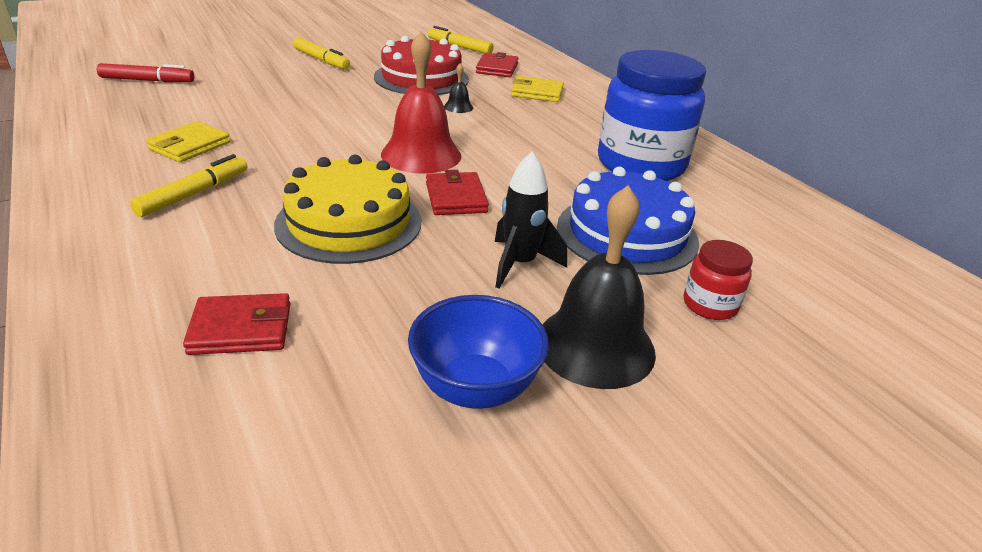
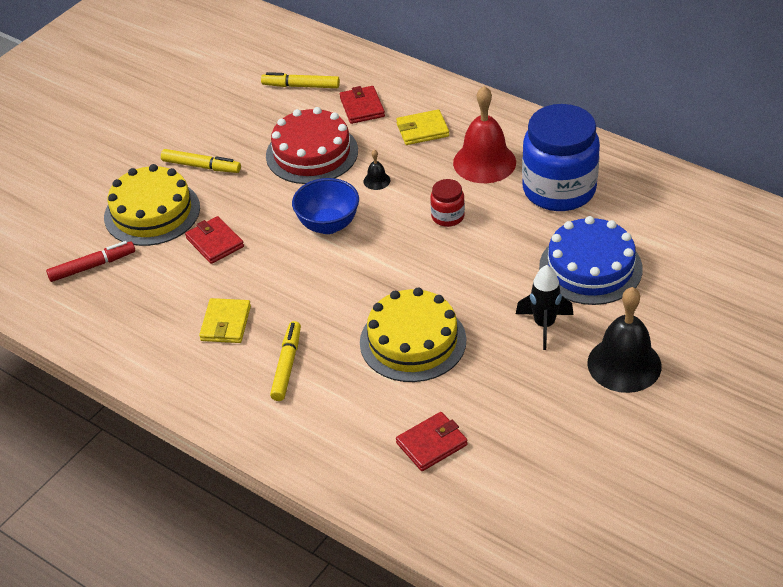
camera: 20 degrees left, 10 degrees up
(244, 69) = (152, 212): none -> yellow cake
(421, 155) = (399, 253): red bell -> red bell (484, 162)
(455, 198) = (460, 286): red wallet -> red wallet (215, 242)
(475, 388) = (582, 419): blue bowl -> blue bowl (328, 225)
(710, 305) = (669, 305): red jar -> red jar (448, 216)

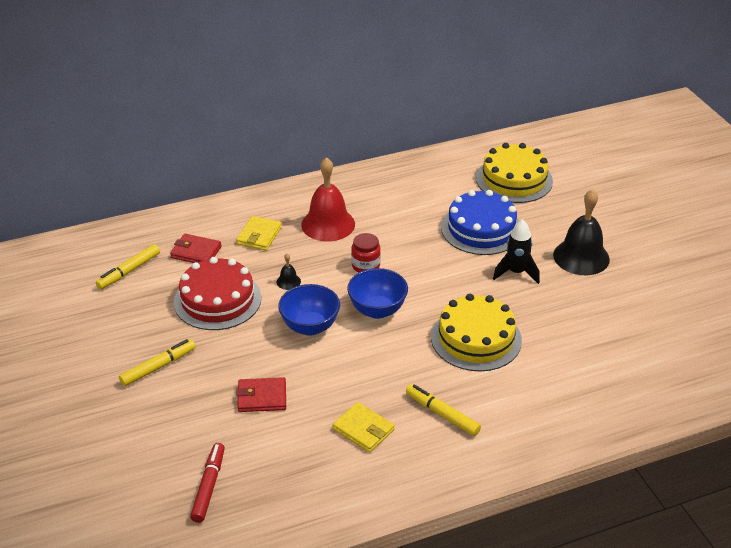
camera: 60 degrees left, 5 degrees down
(152, 212) = (181, 420): yellow cake -> yellow cake (514, 179)
(391, 255) = (377, 310): none -> blue bowl
(431, 444) = (583, 374): red wallet -> none
(559, 190) = (393, 206): blue jar -> none

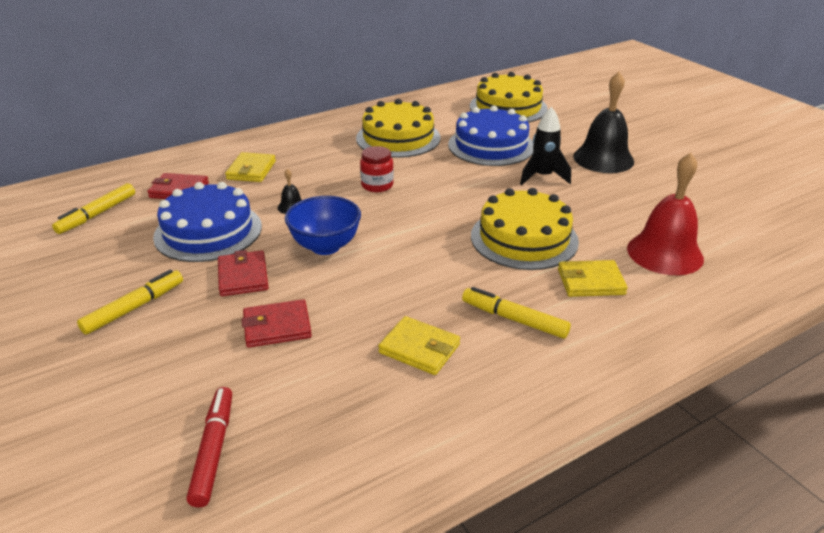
camera: 10 degrees left, 5 degrees down
(217, 300) = (208, 231): red cake -> blue cake
(241, 348) = (243, 276): none -> red wallet
(328, 224) = (327, 155): red bell -> red bell (665, 253)
(377, 310) = (401, 223): blue bowl -> none
(397, 210) = (398, 138): none -> yellow cake
(515, 388) = (590, 282): none -> yellow wallet

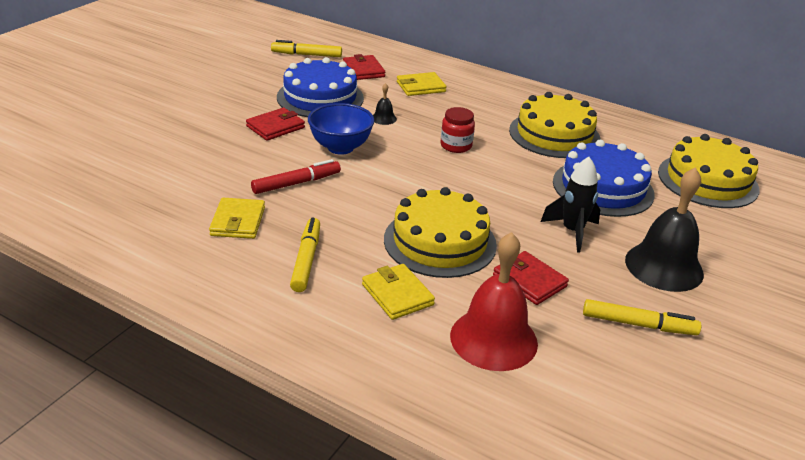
camera: 60 degrees right, 0 degrees up
(134, 308) = (214, 102): yellow marker -> yellow marker (638, 324)
(214, 450) = (96, 171): red marker -> red marker (296, 183)
(277, 327) = (226, 157): red wallet -> red wallet (529, 281)

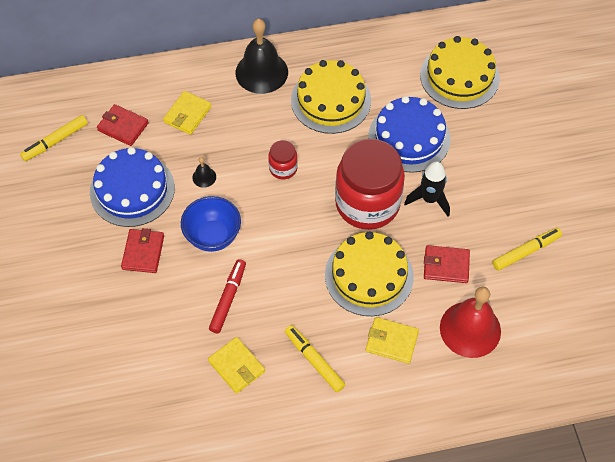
camera: 40 degrees left, 25 degrees up
(504, 201) = (367, 203): none -> red jar
(664, 266) = (500, 189): black bell -> black bell (261, 72)

